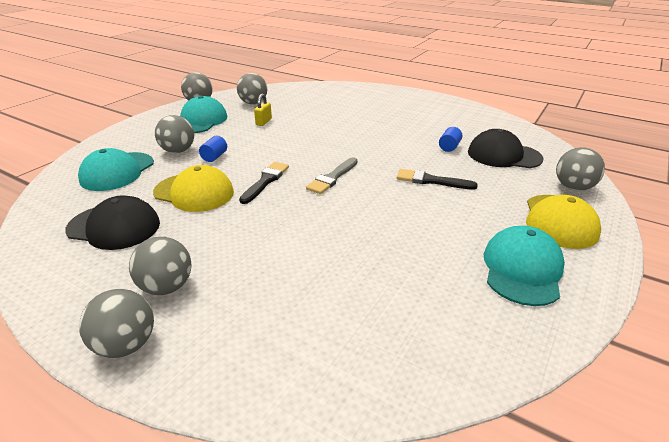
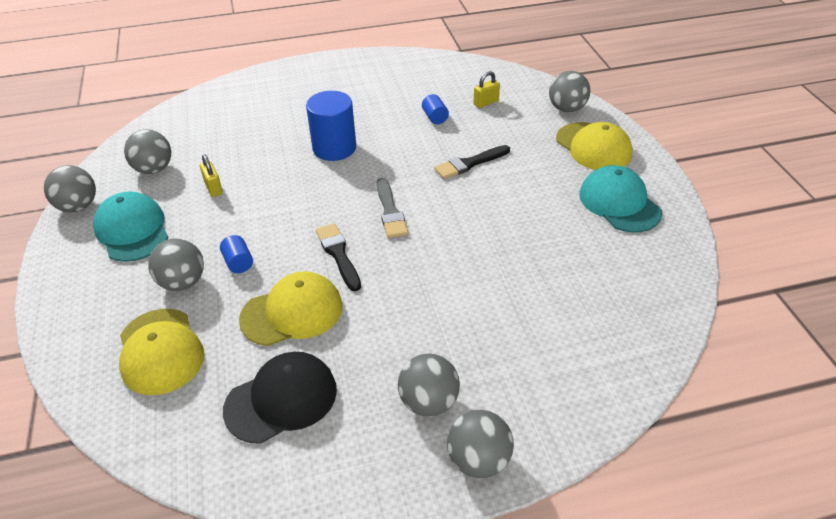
camera: 45 degrees left, 10 degrees up
(117, 171) = (160, 351): turquoise cap -> yellow cap
(356, 133) = (334, 148): none -> blue cylinder
(504, 155) = (486, 103): black cap -> yellow padlock

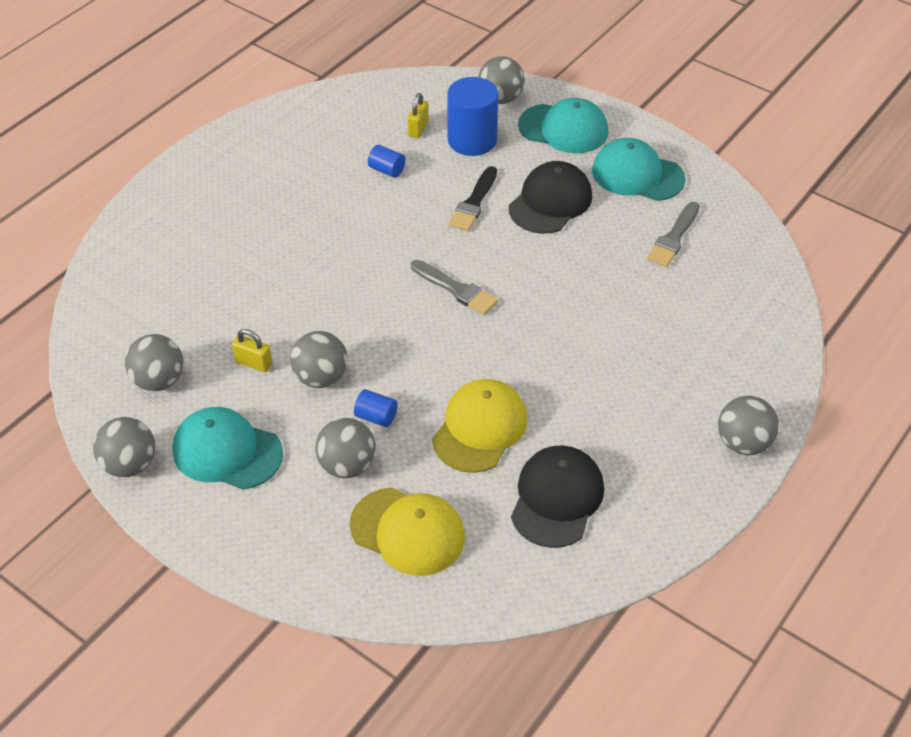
camera: 40 degrees left, 5 degrees up
(334, 148) = (325, 255): blue cylinder -> blue cylinder (472, 140)
(338, 254) = (458, 355): black brush -> none
(428, 402) = (666, 426): grey ball -> grey ball (321, 377)
(527, 189) = (550, 202): none -> black cap
(593, 147) = (563, 129): yellow cap -> turquoise cap
(599, 262) = (673, 238): none -> grey brush

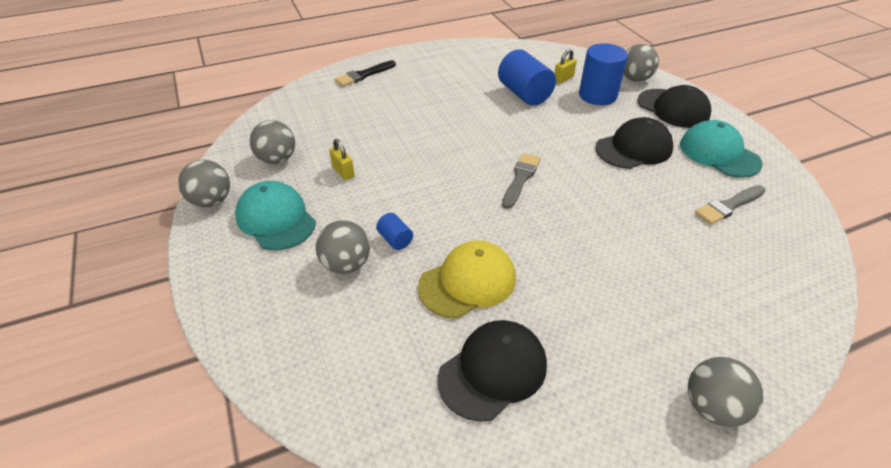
camera: 30 degrees right, 5 degrees down
(321, 377) = (379, 198): grey ball -> none
(387, 170) = (524, 94): blue cylinder -> blue cylinder, size x2.07
(408, 531) = (348, 337): yellow cap -> none
(456, 289) = (520, 178): grey brush -> grey brush turned 135 degrees counterclockwise
(474, 202) = (573, 130): black brush -> black brush (363, 75)
(563, 129) = (673, 108): turquoise cap -> black cap

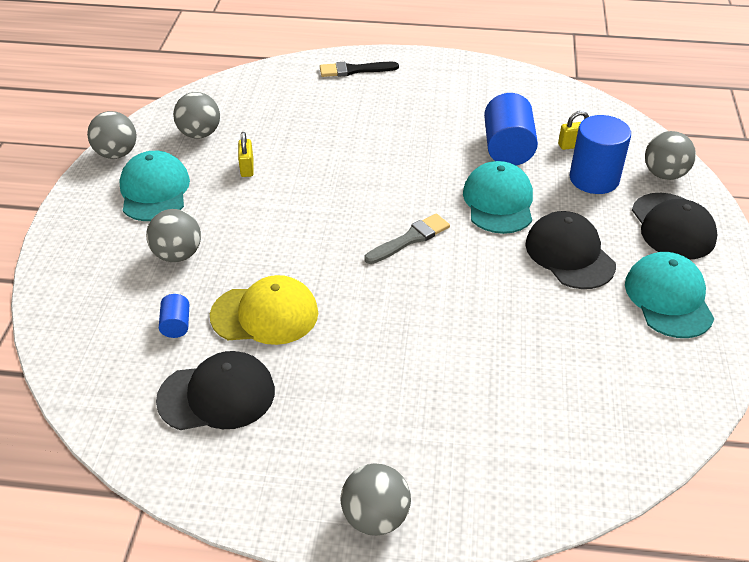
camera: 30 degrees right, 0 degrees up
(395, 240) = (237, 250): blue cylinder -> blue cylinder (176, 325)
(554, 131) = (498, 202): none -> turquoise cap
(634, 148) = (569, 254): black cap -> black cap turned 120 degrees counterclockwise
(728, 206) = (610, 357): grey brush -> none

